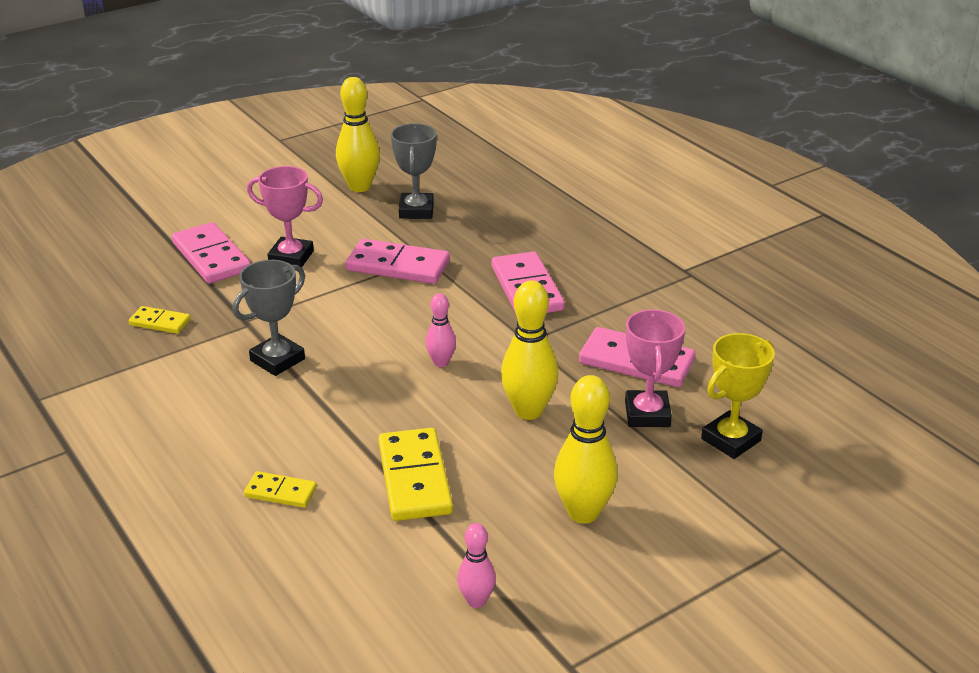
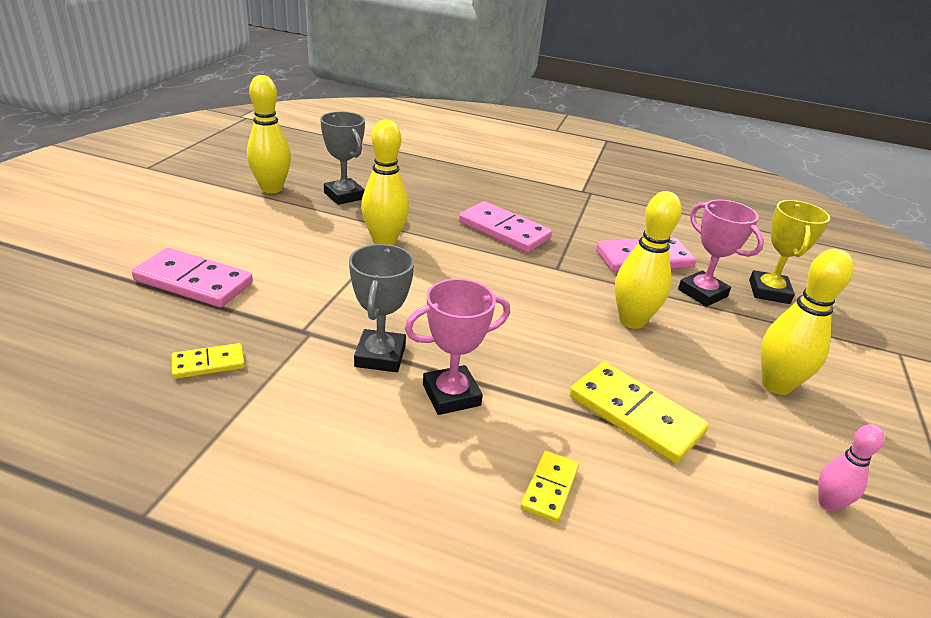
camera: 40 degrees left, 0 degrees up
(280, 492) = (550, 488): yellow domino -> yellow domino turned 45 degrees counterclockwise
(291, 257) = (278, 260): pink trophy -> pink trophy (451, 395)
(398, 266) = (384, 241): pink domino -> yellow bowling pin
(441, 362) = (520, 307): pink bowling pin -> none

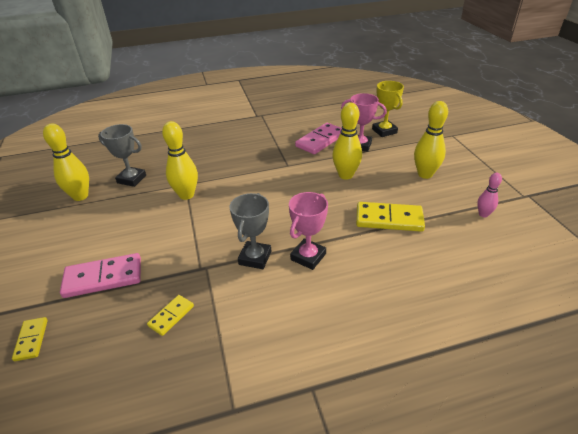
camera: 30 degrees left, 5 degrees up
(380, 356) = (255, 258): grey trophy -> grey trophy turned 45 degrees clockwise
(504, 230) = (241, 157): pink domino -> none
(550, 488) = (389, 272): yellow domino -> yellow domino (31, 340)

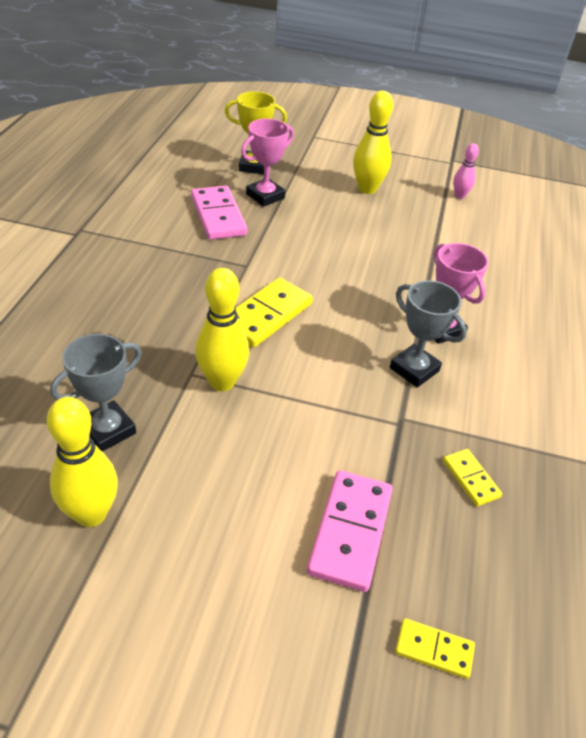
camera: 65 degrees left, 5 degrees up
(345, 175) = (316, 235): yellow bowling pin -> none
(389, 219) = (422, 248): yellow domino -> yellow domino (267, 315)

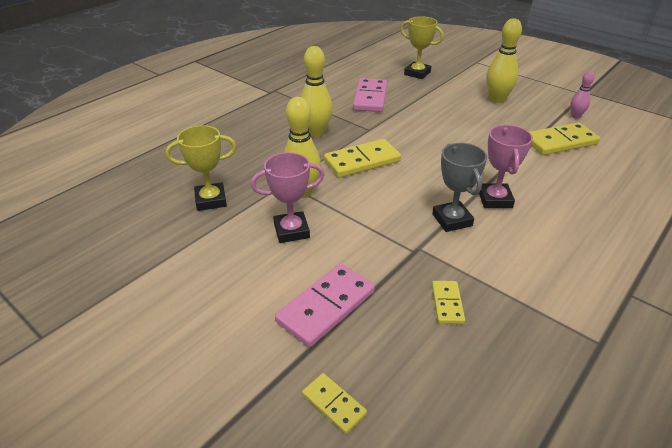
camera: 30 degrees right, 5 degrees down
(91, 514) = (168, 242): yellow bowling pin -> yellow bowling pin (316, 133)
(108, 430) = (211, 200): grey trophy -> yellow trophy
(265, 196) = (413, 92): pink trophy -> pink trophy (291, 231)
(463, 234) = (560, 142): none -> yellow domino

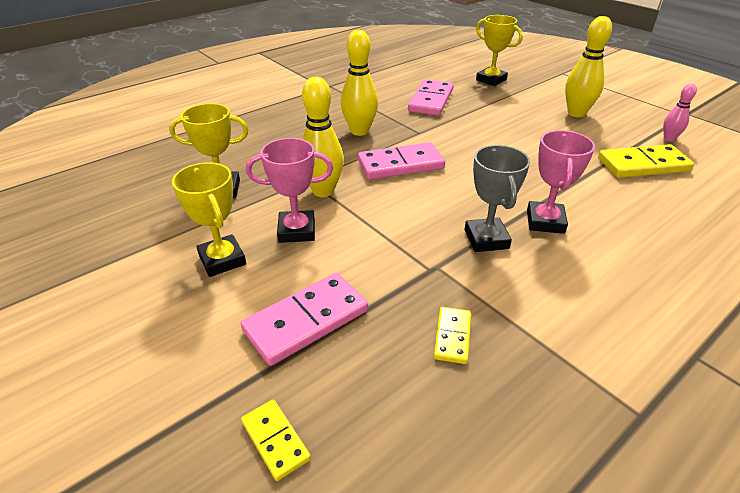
camera: 10 degrees right, 0 degrees up
(235, 264) = (222, 260): none -> yellow trophy
(362, 161) = (400, 165): yellow domino -> pink domino

